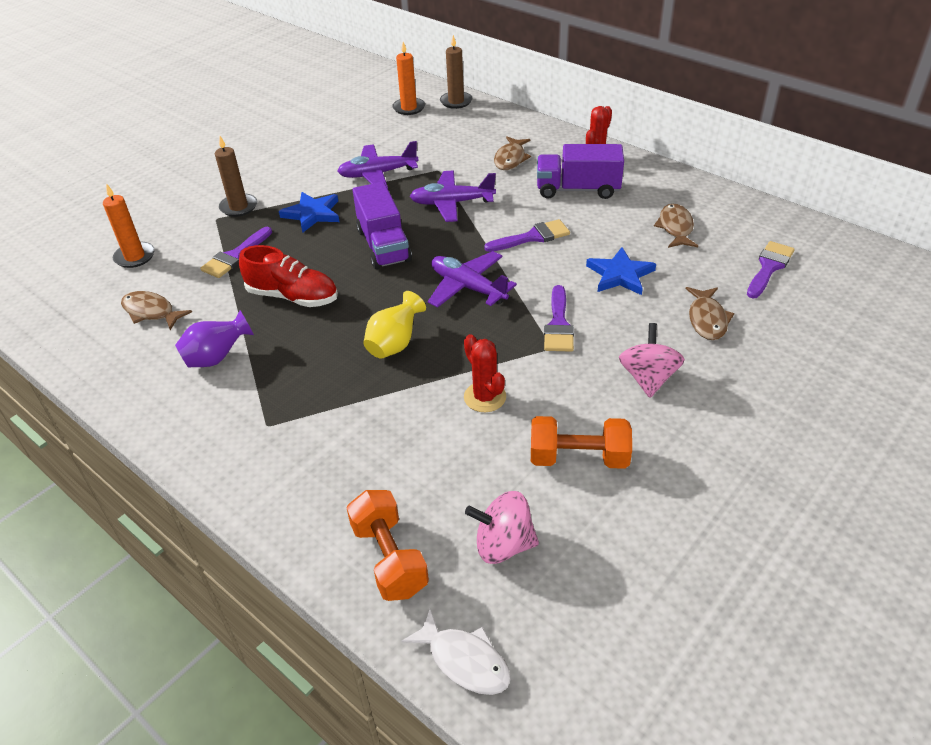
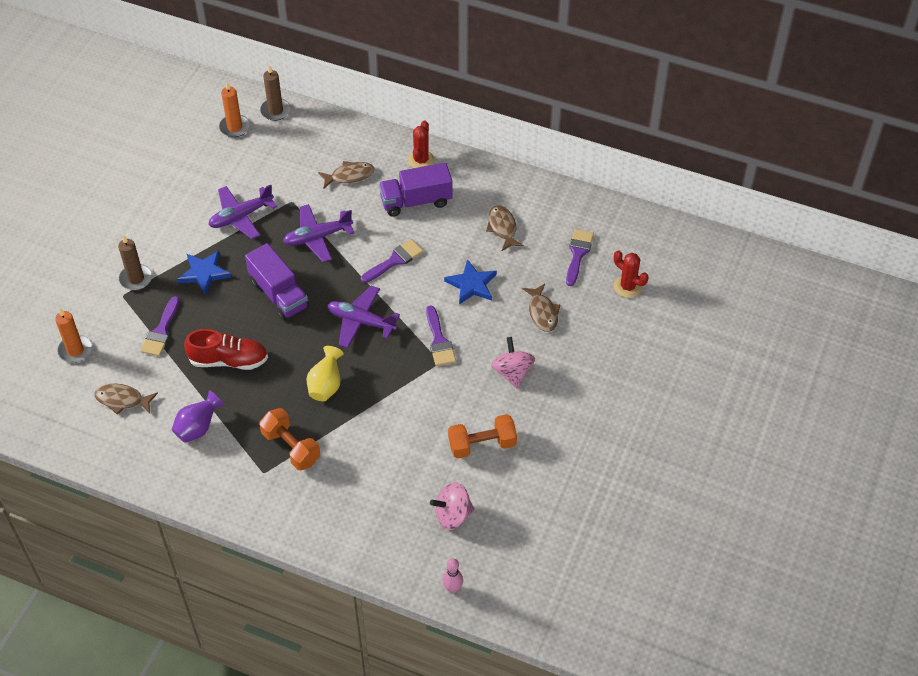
camera: 20 degrees left, 10 degrees up
(389, 558) = (386, 542): orange dumbbell -> orange dumbbell (291, 447)
(464, 660) = (452, 588): white fish -> pink bowling pin
(485, 397) = (406, 414): red cactus -> red cactus (627, 287)
(510, 159) = (349, 176): brown fish -> brown fish turned 105 degrees counterclockwise

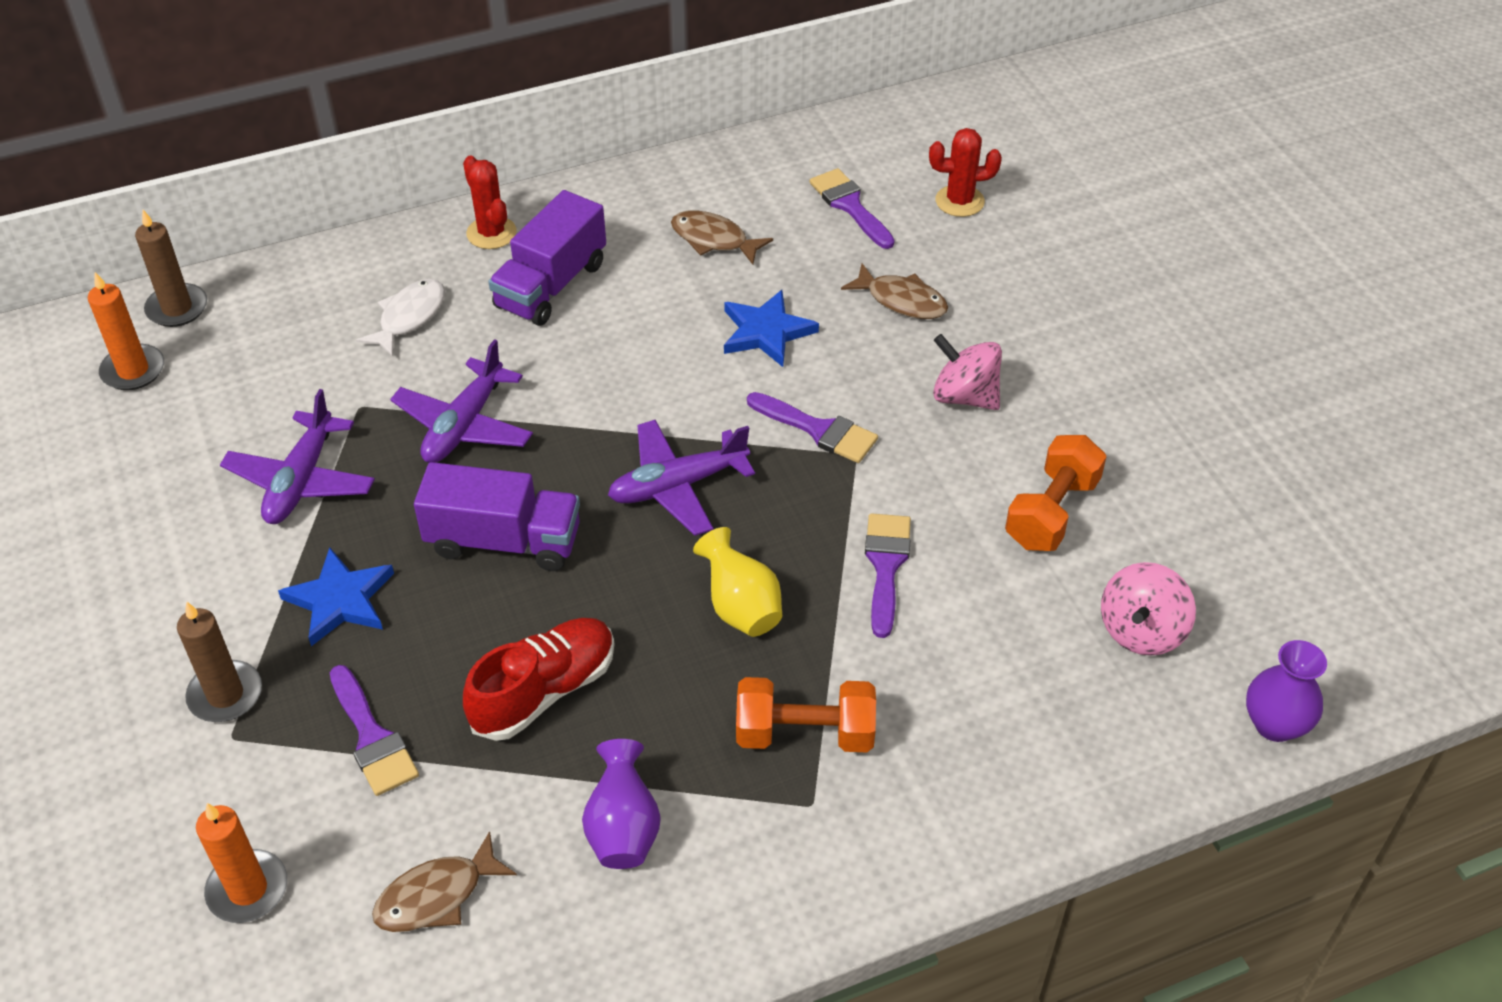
camera: 45 degrees left, 5 degrees down
(349, 176) = (409, 317): brown fish -> white fish
(395, 260) = (620, 376): purple brush -> purple brush (886, 565)
(452, 588) = (1274, 724): pink bowling pin -> purple vase

